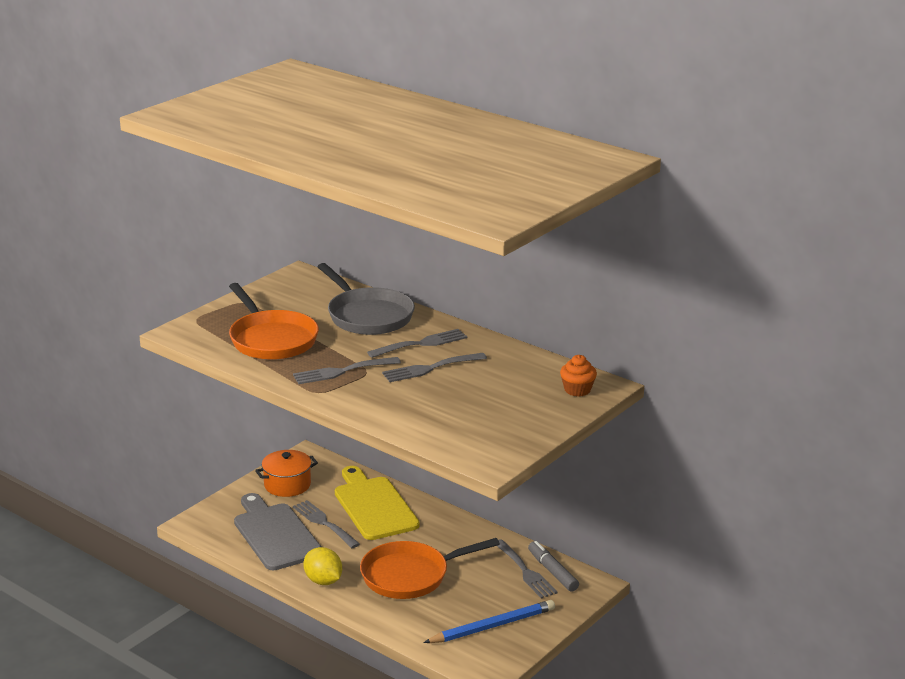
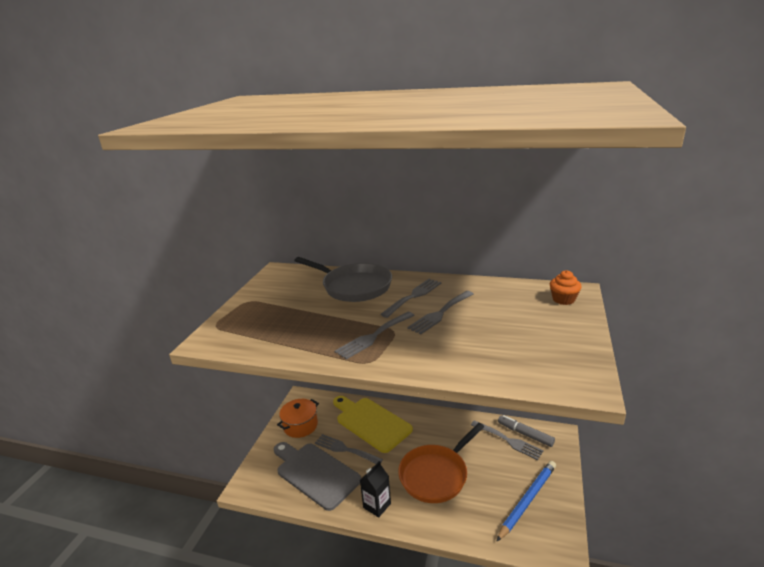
camera: 20 degrees left, 0 degrees up
(271, 339) = (292, 325): orange pan -> none
(323, 581) = (377, 505): yellow lemon -> black carton

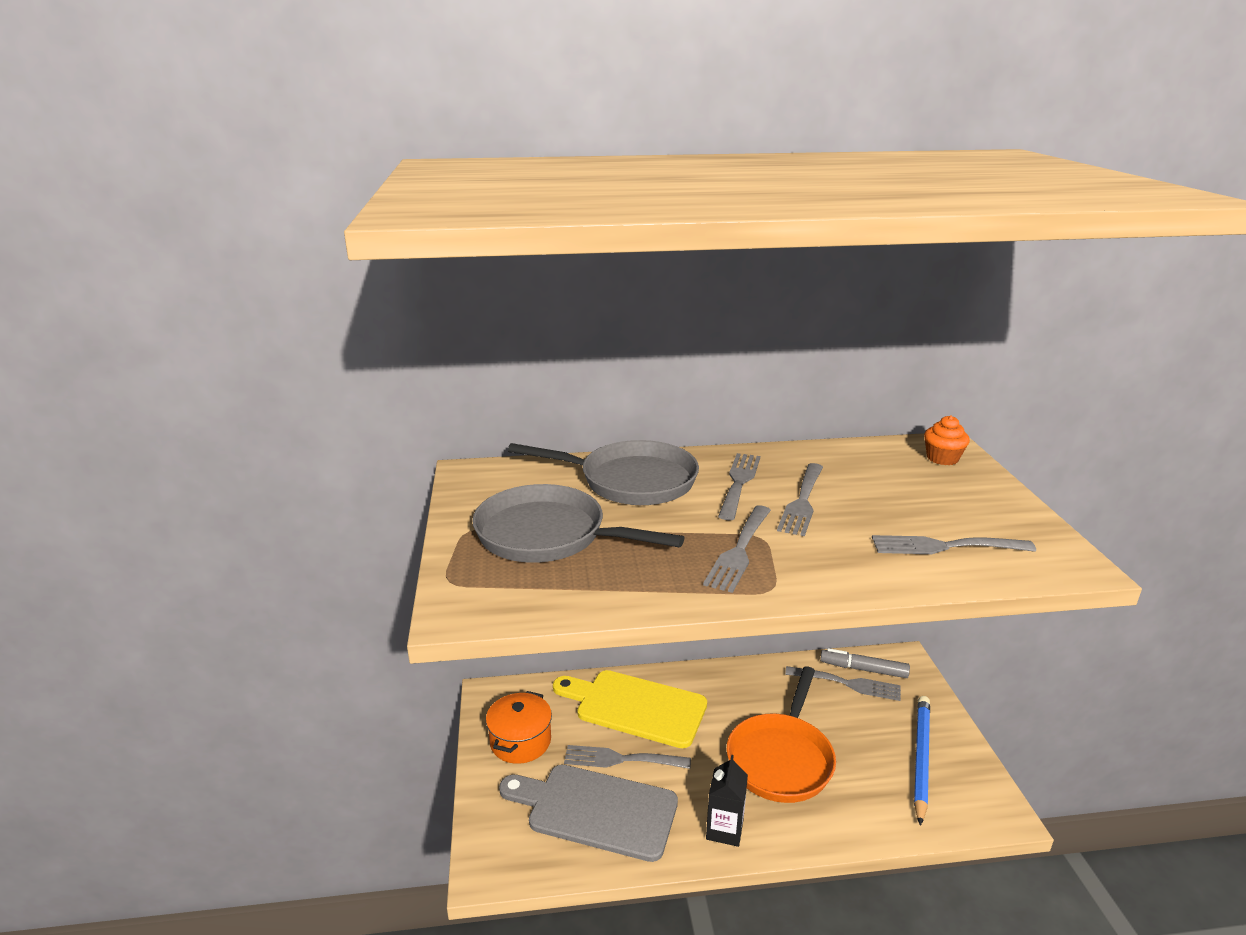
camera: 25 degrees left, 0 degrees up
(283, 310) = (548, 535): none -> grey pan
(504, 357) = (944, 546): none -> grey fork

